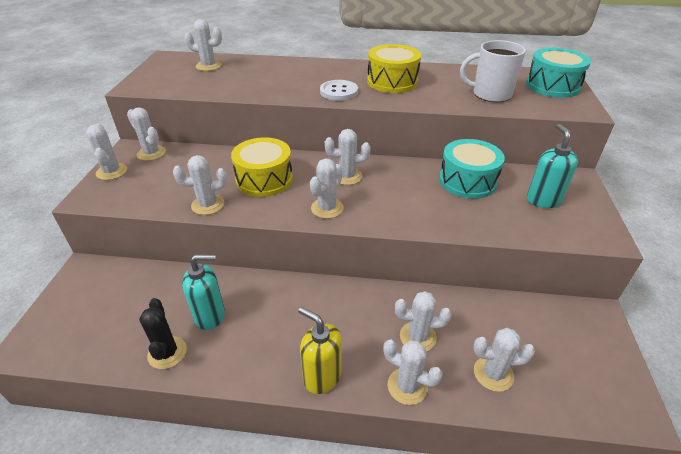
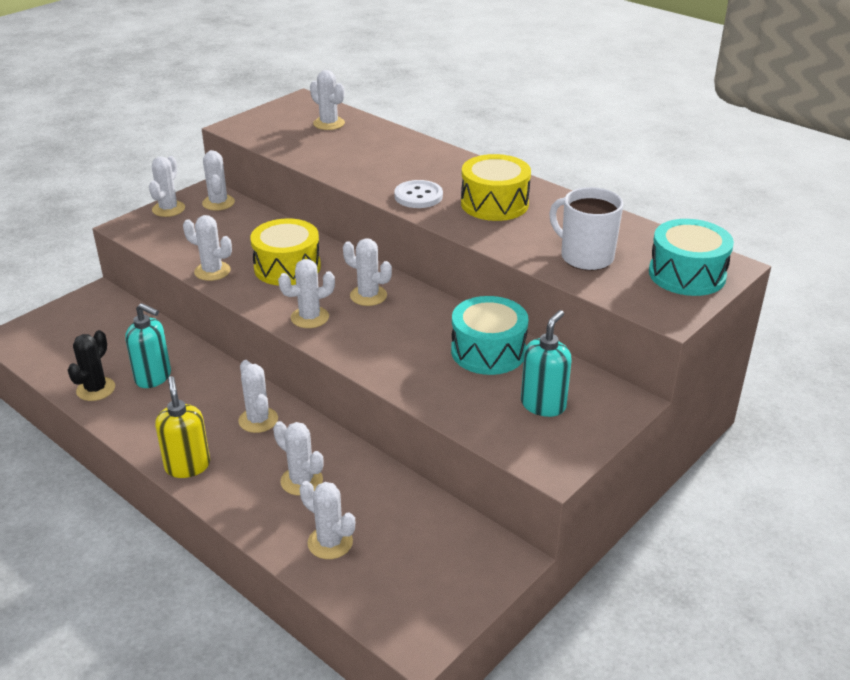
camera: 35 degrees right, 5 degrees down
(407, 386) = (245, 510): white cactus -> white cactus (258, 420)

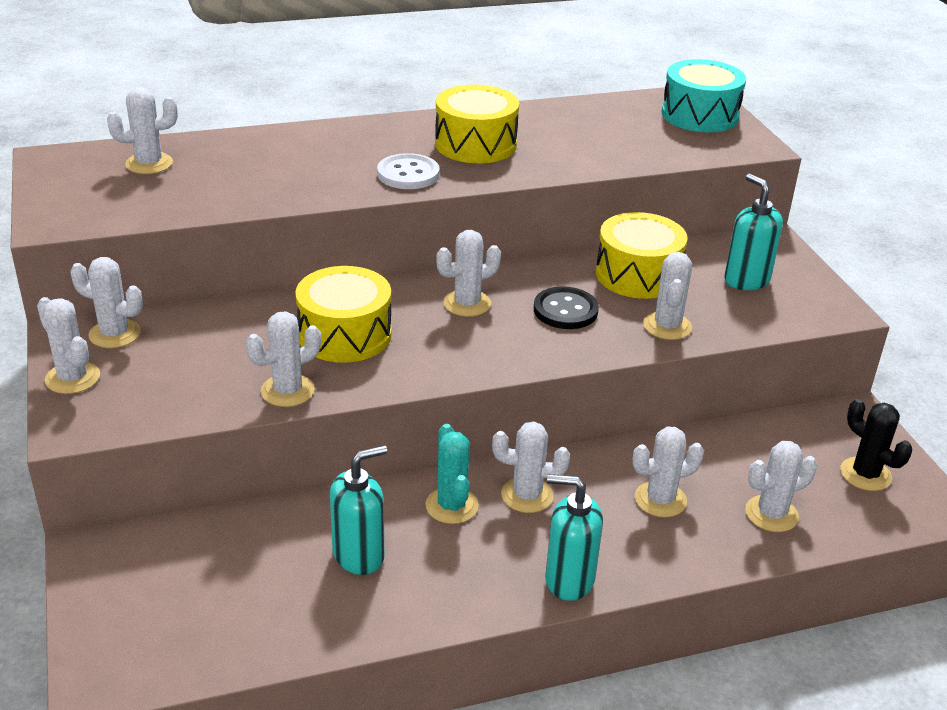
camera: 60 degrees left, 0 degrees up
(96, 389) = (333, 618): black cactus -> black cactus (865, 474)
(187, 466) = (569, 579): yellow soap dispenser -> turquoise soap dispenser
(224, 394) = (452, 506): none -> turquoise cactus
(310, 317) = (471, 355): white cactus -> white cactus (667, 326)
(403, 336) = (565, 310): none -> black button
(488, 351) = (638, 275): turquoise drum -> yellow drum
(585, 257) = (626, 142): white mug -> none

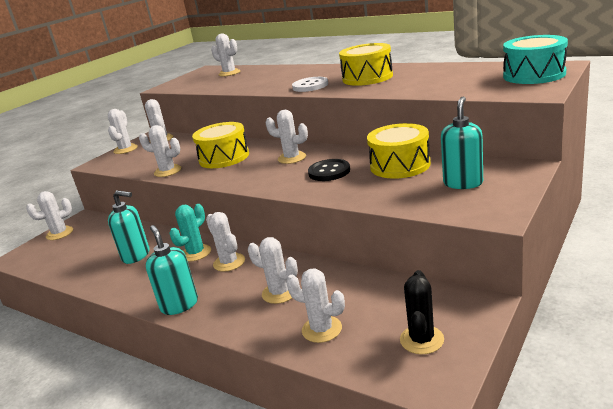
camera: 55 degrees right, 10 degrees down
(667, 326) = (366, 192): white cactus -> white cactus (59, 233)

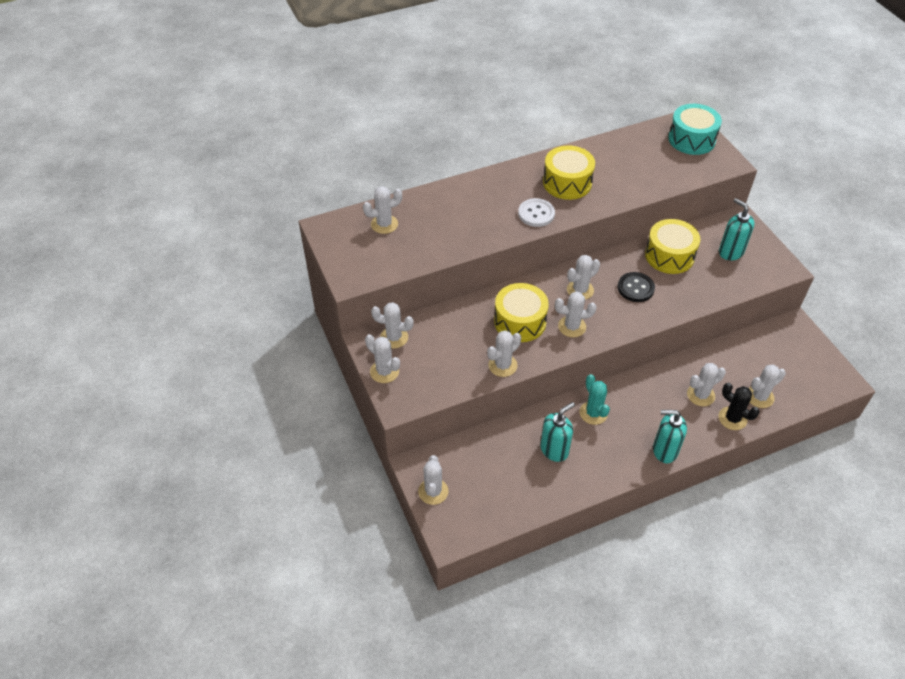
camera: 60 degrees left, 25 degrees up
(229, 262) = (630, 401): white cactus -> white cactus (572, 326)
(421, 340) = (805, 365): black cactus -> black cactus (732, 418)

